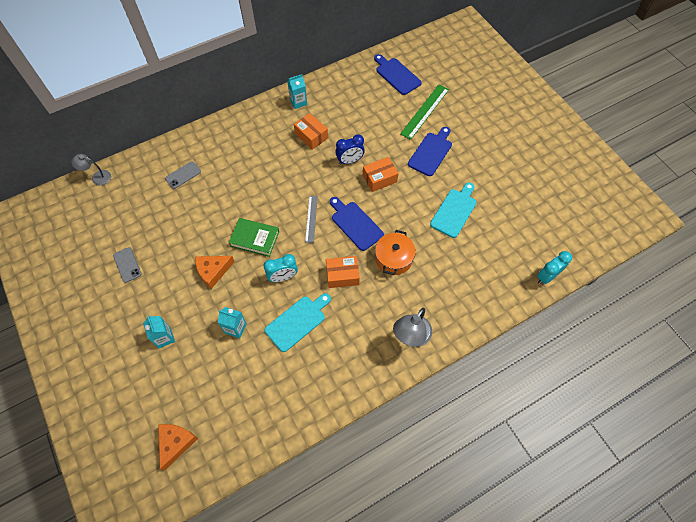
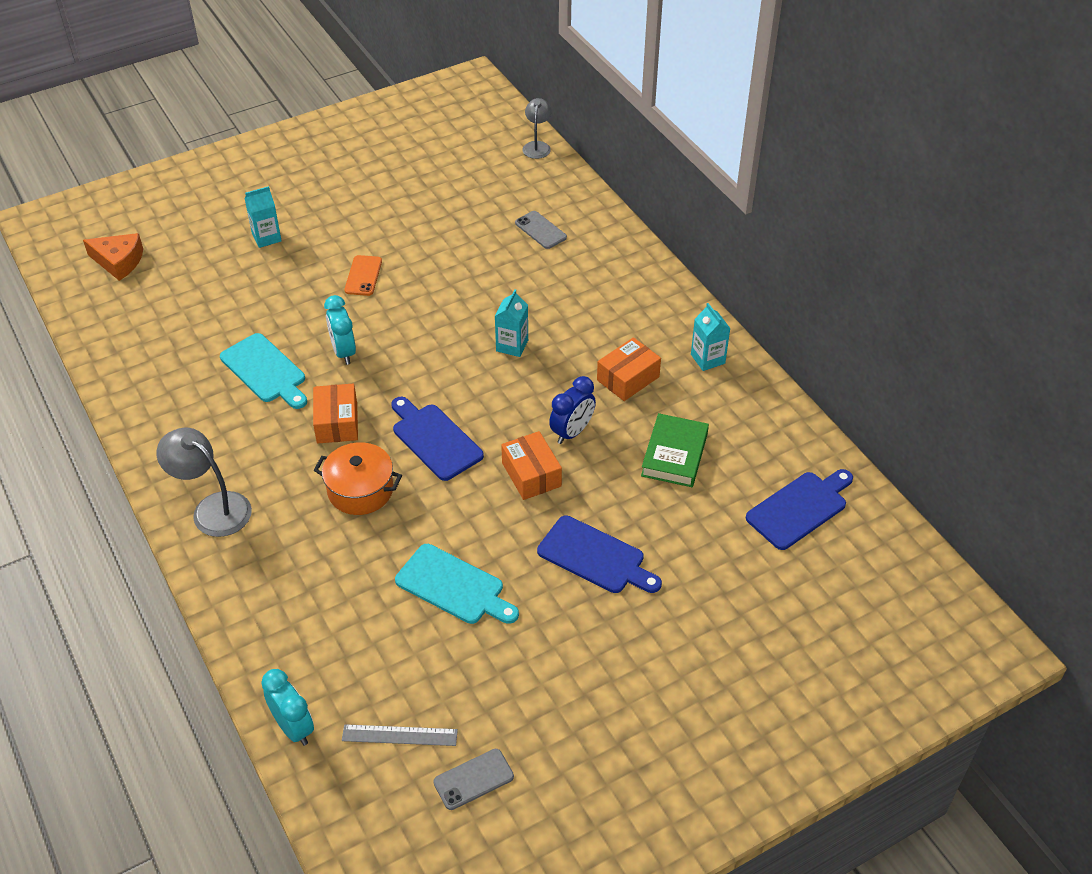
camera: 90 degrees right, 15 degrees down
(127, 265) = (385, 192): grey phone -> grey phone (473, 779)
(213, 271) = (363, 276): orange cheese -> orange phone
(235, 328) = (267, 305): turquoise carton -> turquoise carton (512, 345)
(255, 239) = (416, 317): green book -> green book (674, 454)
(311, 219) = (449, 382): grey ruler -> grey ruler (399, 735)
(350, 161) = (572, 432): blue clock -> blue clock turned 120 degrees counterclockwise
(355, 224) = (435, 439): blue cutting board -> blue cutting board turned 90 degrees counterclockwise
(424, 111) = (703, 552): green ruler -> none

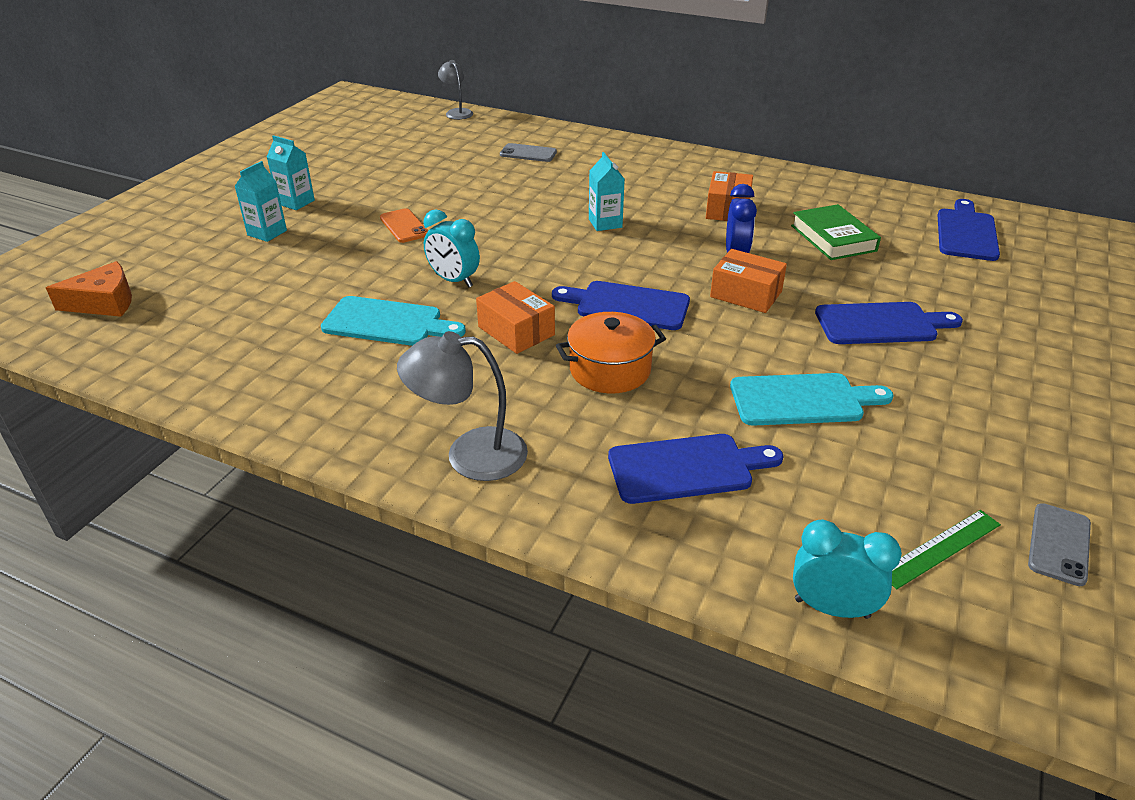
camera: 35 degrees left, 10 degrees down
(321, 592) = (686, 468): none -> blue cutting board
(399, 735) = (940, 548): grey ruler -> green ruler
(707, 359) = (767, 179): turquoise carton -> turquoise carton (296, 202)

